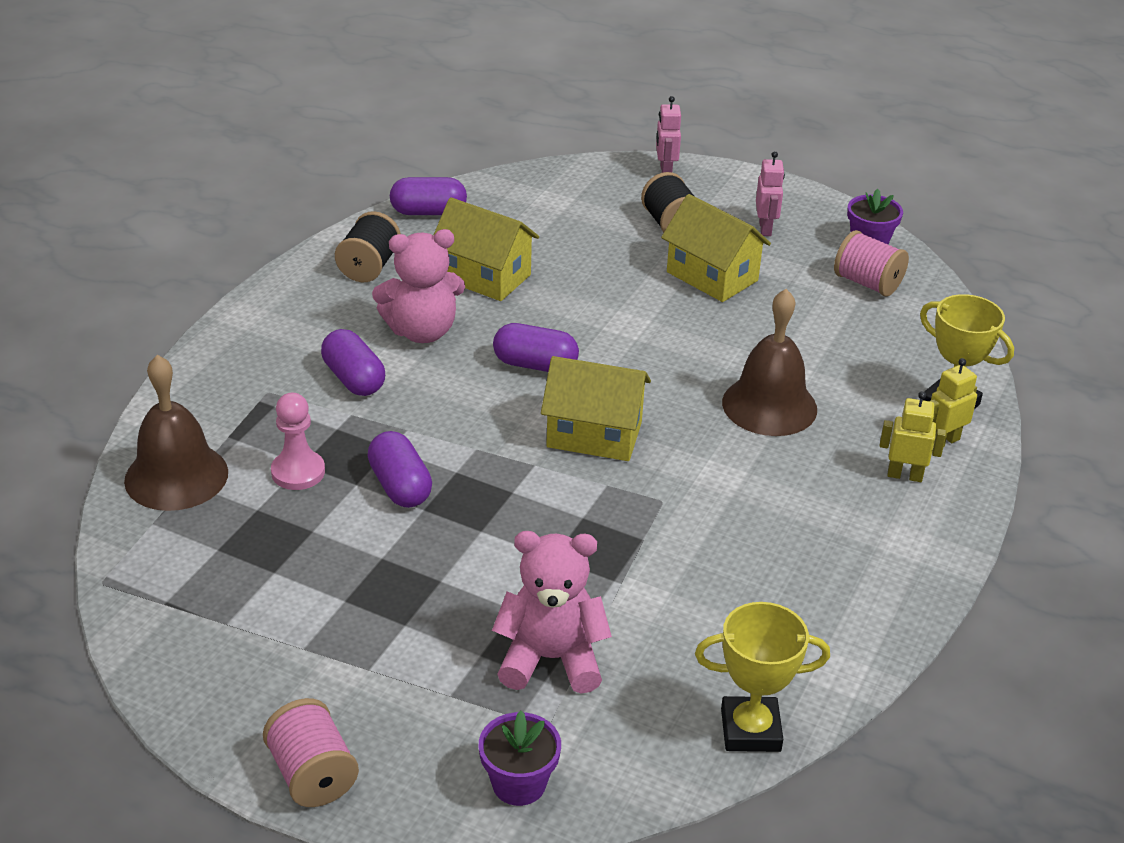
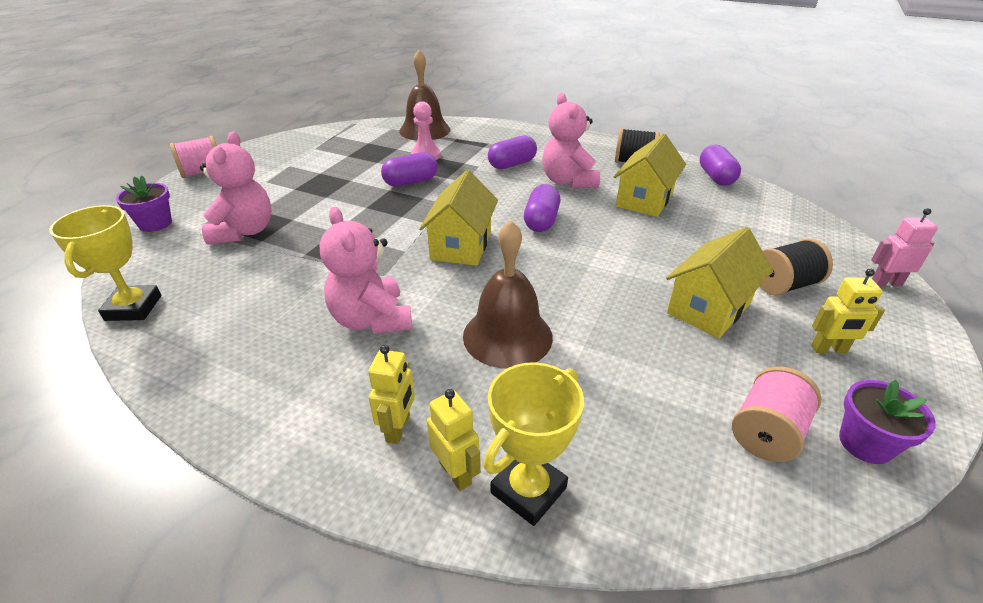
camera: 90 degrees right, 0 degrees up
(753, 504) = (372, 320): none -> pink teddy bear
(765, 228) = (829, 349): pink robot -> yellow robot

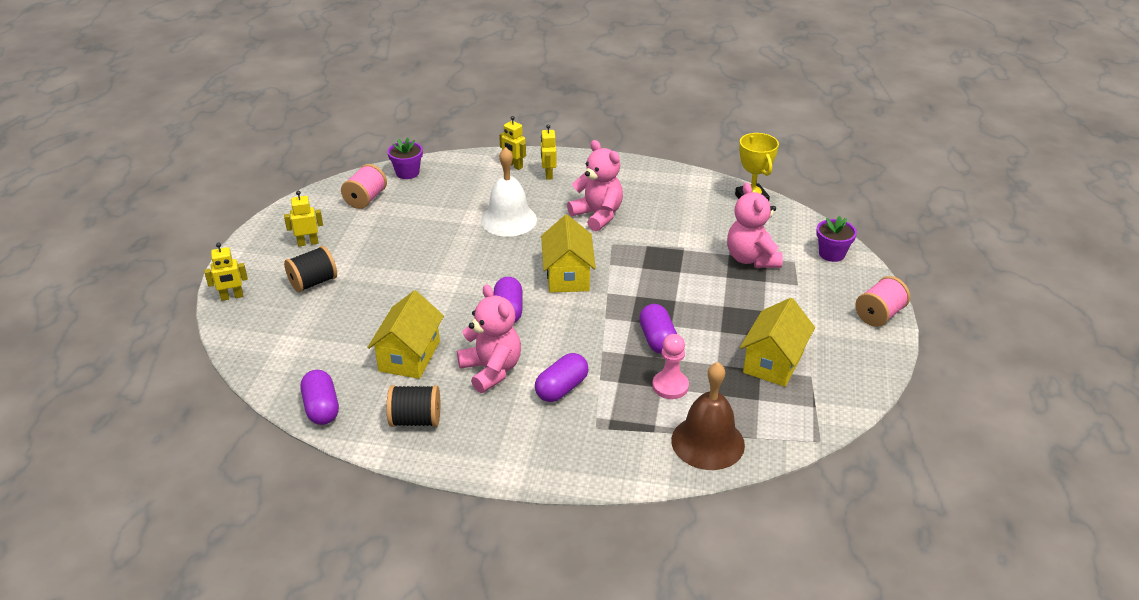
camera: 165 degrees right, 0 degrees up
(410, 182) = (657, 339): purple capsule -> purple capsule turned 60 degrees counterclockwise
(507, 336) = (508, 220): brown bell -> white bell
(528, 490) = (480, 166): yellow trophy -> none
(708, 308) = (376, 256): yellow house -> yellow house (773, 362)
(865, 443) = (318, 202): purple flower pot -> purple flower pot (407, 173)
(885, 283) = (232, 297): pink robot -> yellow robot

